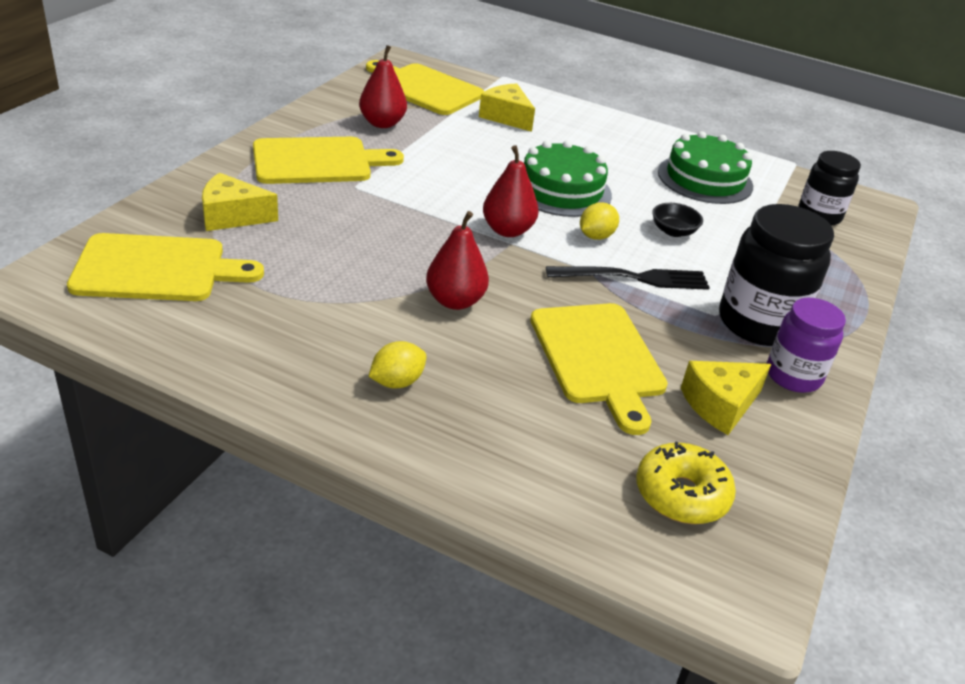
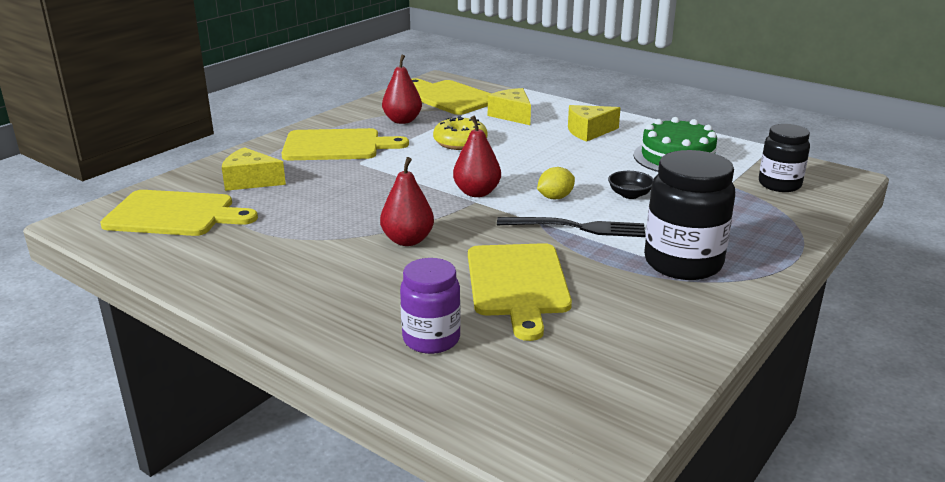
camera: 15 degrees right, 10 degrees down
(397, 382) = (331, 294): yellow lemon -> none
(561, 190) = (538, 165): green cake -> none
(681, 494) = (550, 387): yellow donut -> yellow donut (460, 143)
(720, 405) = (618, 322): yellow cheese -> yellow cheese (589, 132)
(793, 376) = (700, 303): purple jar -> purple jar (431, 339)

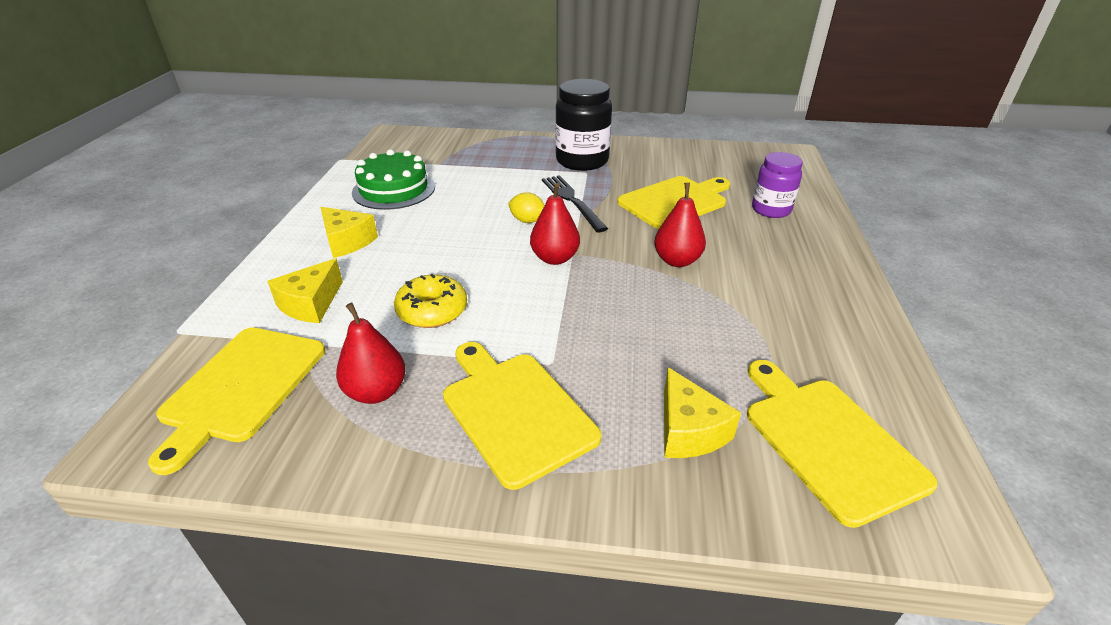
camera: 120 degrees left, 10 degrees up
(630, 195) = (492, 194): black bowl -> none
(779, 185) = (424, 149): black jar -> none

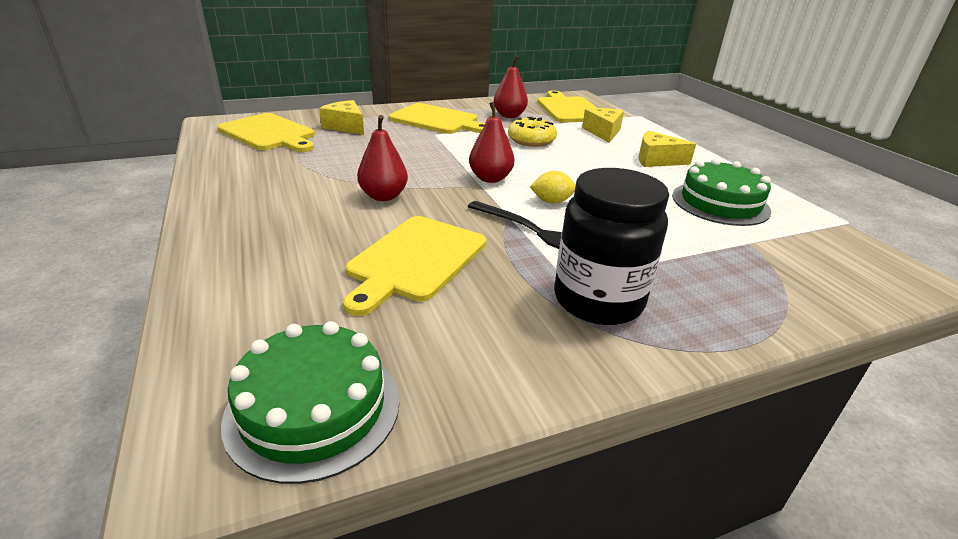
camera: 150 degrees right, 5 degrees down
(747, 157) = (313, 408): none -> green cake
(771, 210) = (278, 278): purple jar -> none

